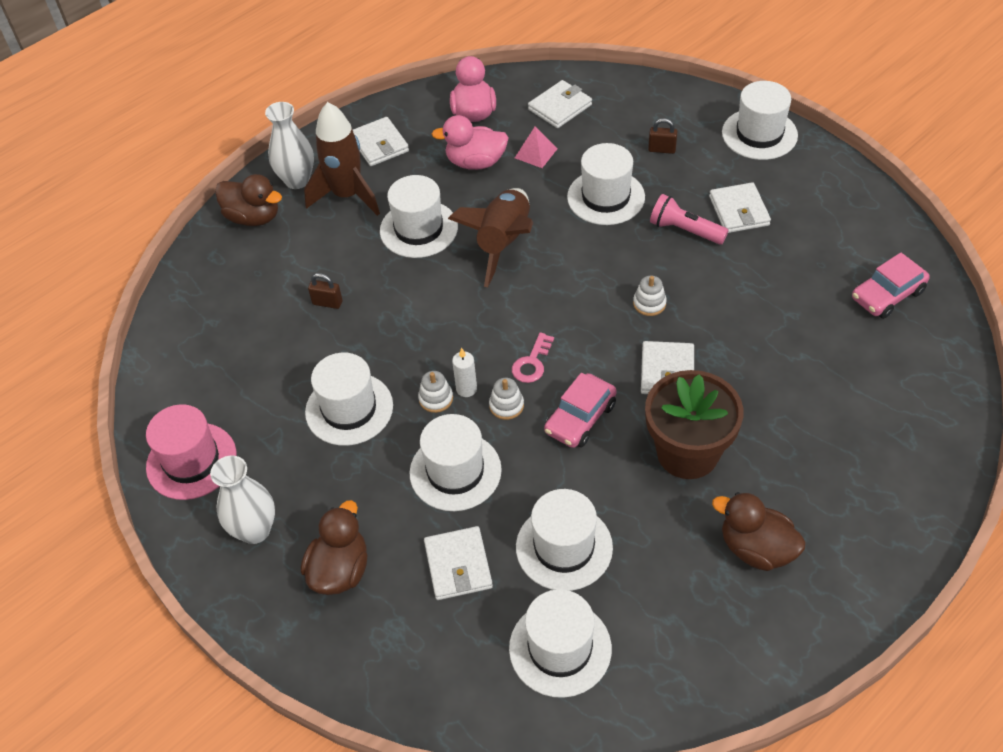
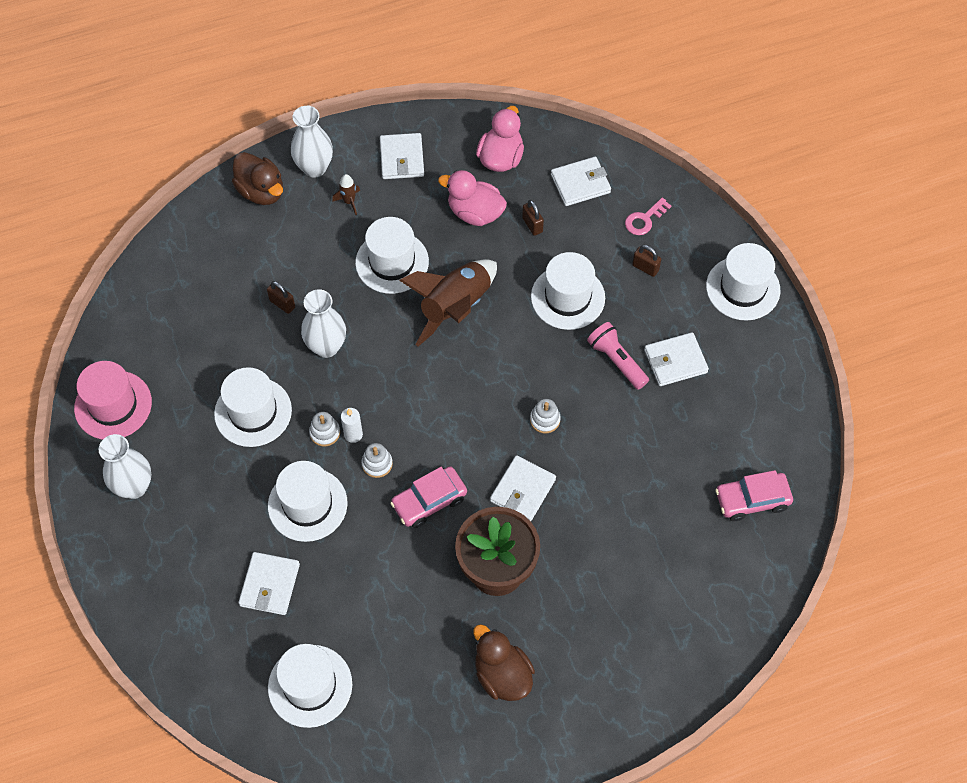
camera: 20 degrees right, 10 degrees up
(340, 570) = (181, 549): brown duck -> none
(347, 195) = (349, 202): brown rocket -> brown rocket, size x0.42
(394, 323) = (326, 346): none -> white vase
(532, 363) = (418, 433): pink key -> pink key (644, 219)
(536, 153) = (532, 225): pink pyramid -> brown padlock
(564, 547) = (356, 606): white hat -> none
(739, 211) = (675, 361): white wallet -> white wallet turned 60 degrees clockwise

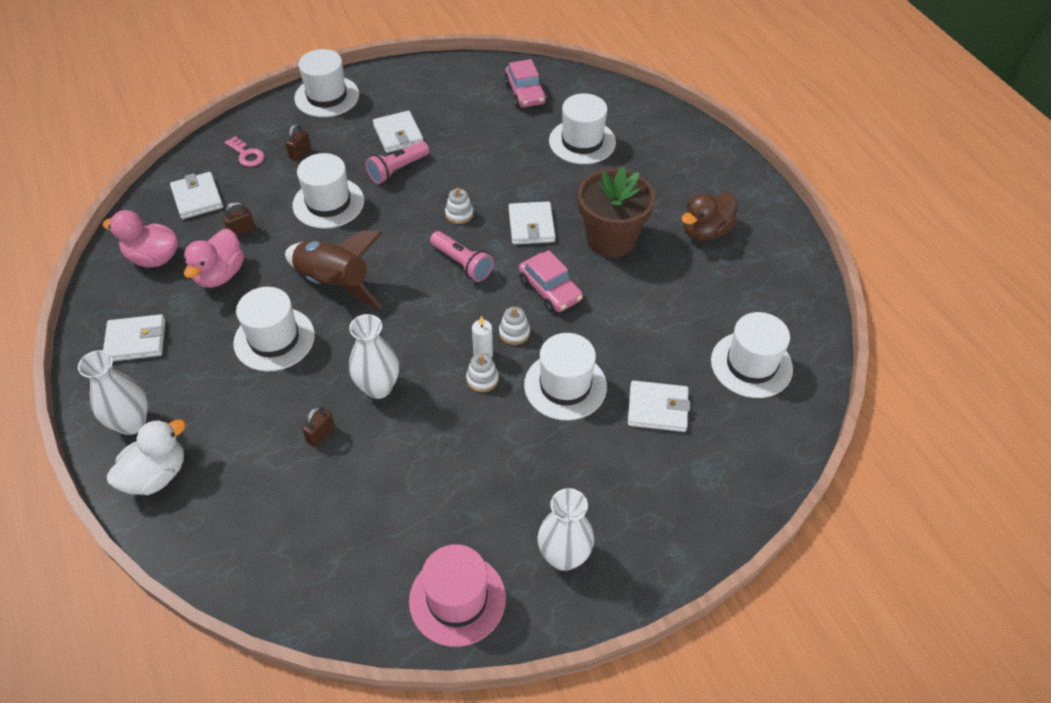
camera: 95 degrees left, 10 degrees down
(253, 412) = (460, 447): white hat -> white hat (582, 142)
(261, 191) = (156, 475): brown duck -> white duck
(349, 202) = (187, 384): brown rocket -> none
(472, 420) = (462, 263): none -> pink flashlight
(522, 490) = (531, 226): white wallet -> white wallet turned 60 degrees clockwise

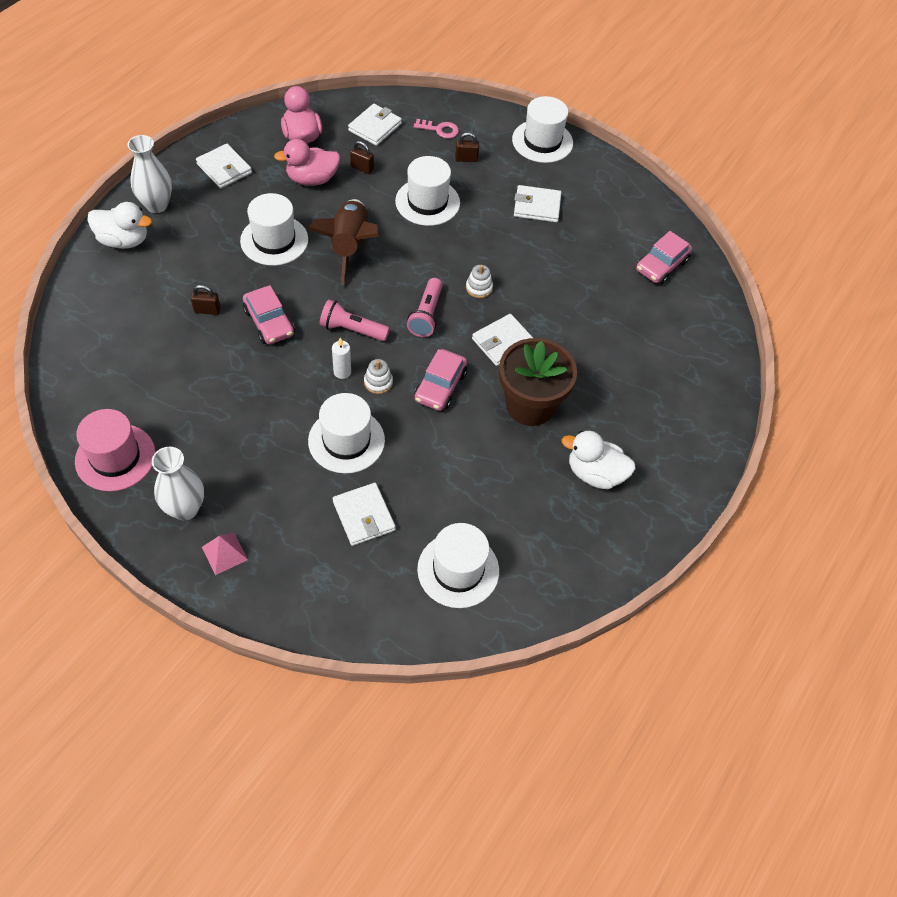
camera: 55 degrees right, 5 degrees up
(247, 155) = (439, 130): pink key -> pink key turned 90 degrees counterclockwise
(378, 387) = (269, 322): white vase -> pink car
(397, 170) = (496, 225): pink flashlight -> pink flashlight (352, 330)
(398, 134) = (537, 206): white wallet -> white wallet turned 60 degrees clockwise
(482, 379) = (318, 382): white stacking toy -> none
(582, 142) = (634, 333): white hat -> none
(637, 541) = (224, 553): none -> pink pyramid
(705, 231) = (595, 473): brown duck -> white duck

